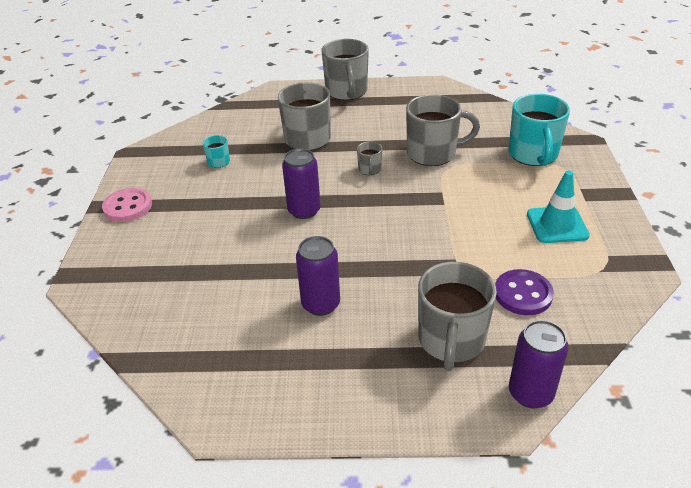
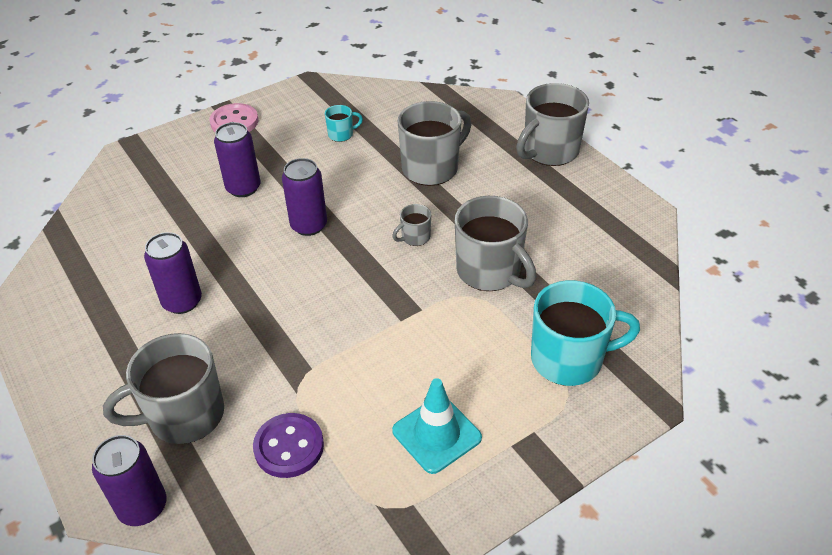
camera: 55 degrees right, 5 degrees up
(220, 228) = (243, 188): none -> purple can
(533, 155) = (569, 359): turquoise mug -> turquoise mug turned 150 degrees counterclockwise

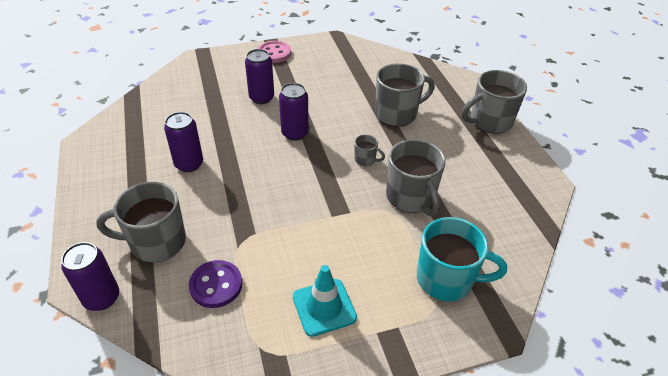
camera: 15 degrees right, 0 degrees up
(341, 134) = (342, 77): turquoise mug -> none
(415, 237) = (365, 159): grey mug -> grey mug turned 135 degrees counterclockwise

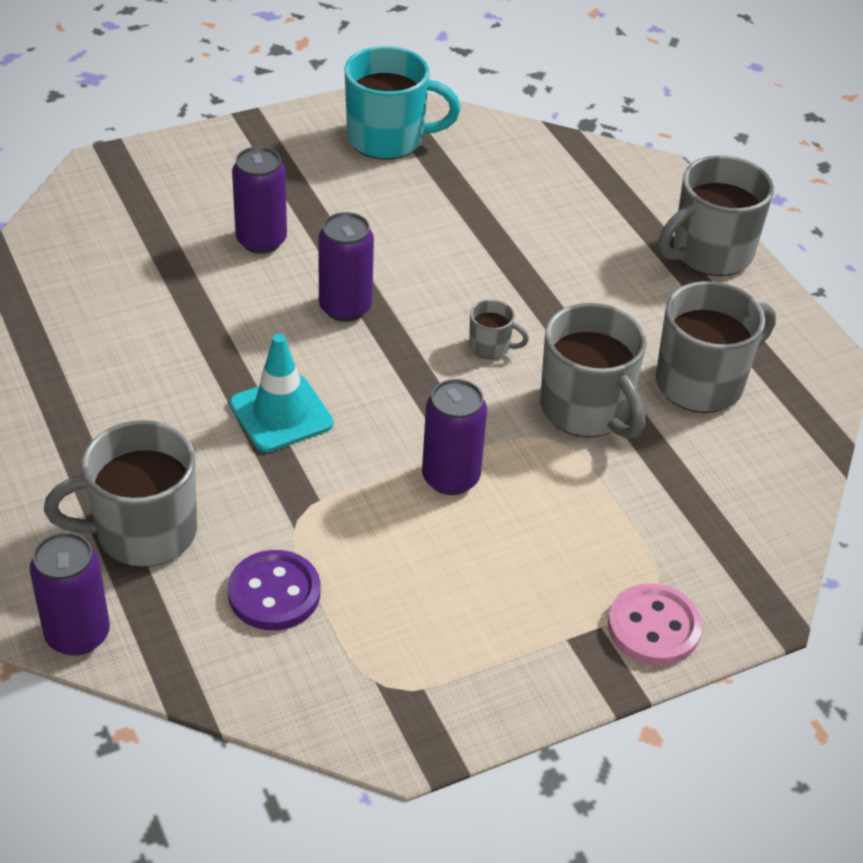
camera: 10 degrees left, 0 degrees up
(189, 164) = (157, 385): purple can -> purple can (450, 478)
(274, 53) = (261, 142): pink button -> pink button (653, 627)
(324, 307) = (470, 609): turquoise traffic cone -> turquoise traffic cone (281, 414)
(397, 114) = (533, 252): grey mug -> grey mug (702, 383)
(446, 279) = (669, 543): turquoise mug -> turquoise mug (388, 139)

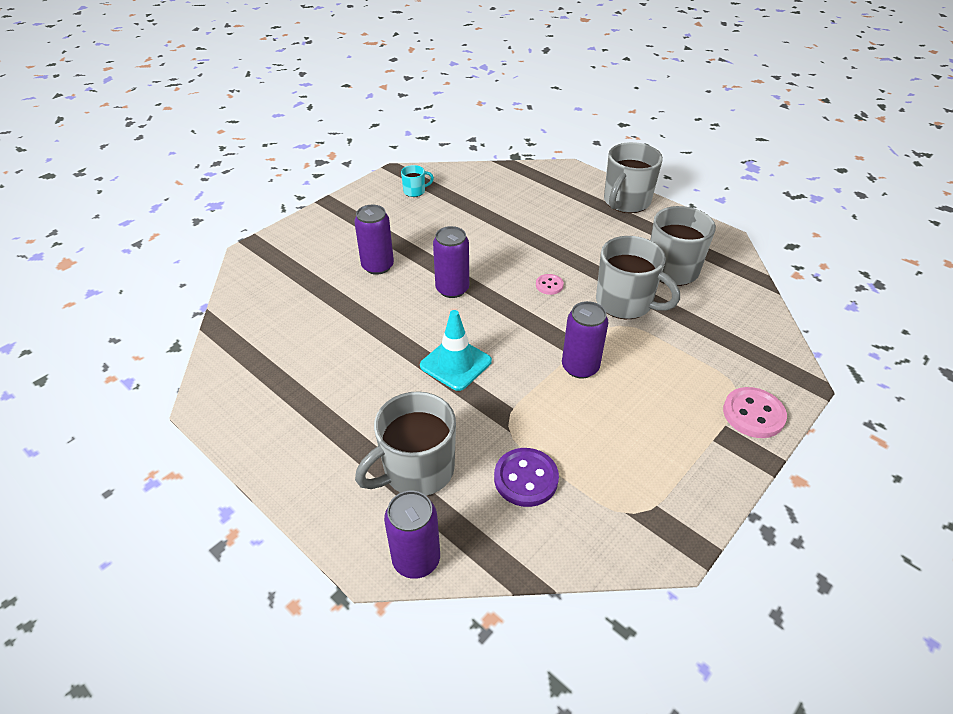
camera: 20 degrees left, 0 degrees up
(388, 139) = (415, 191): turquoise mug -> turquoise mug, size x0.47
(491, 347) = (549, 285): grey mug -> pink button

